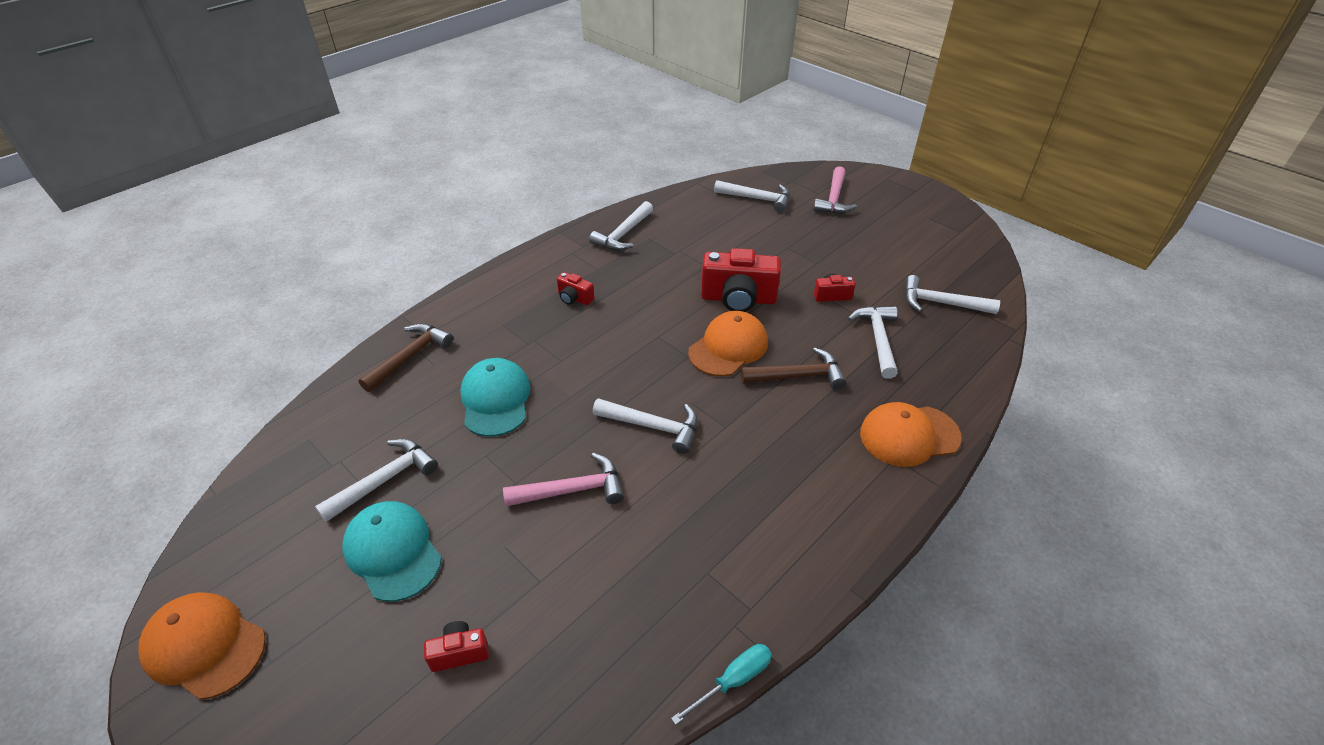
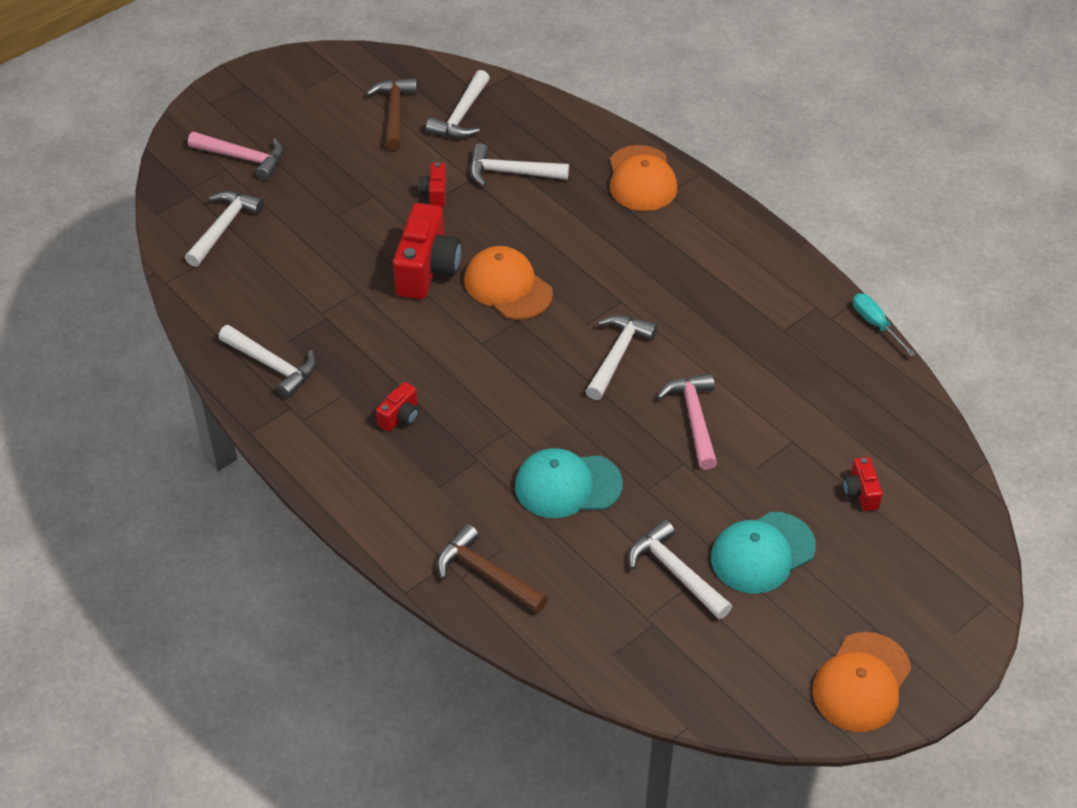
camera: 85 degrees left, 5 degrees up
(798, 376) = (557, 240): brown hammer -> brown hammer (394, 113)

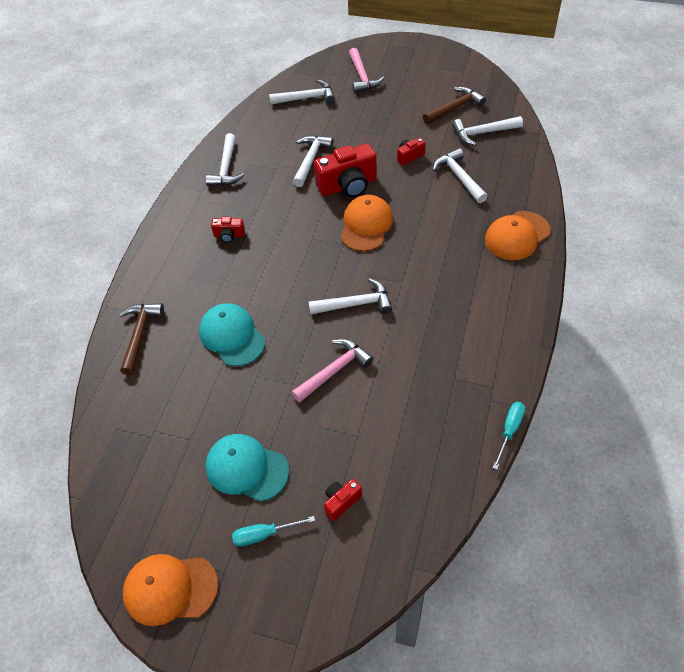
camera: 60 degrees right, 5 degrees up
(676, 572) = (199, 428): white hammer -> white hammer (311, 160)
(853, 573) = (264, 534): none -> turquoise screwdriver

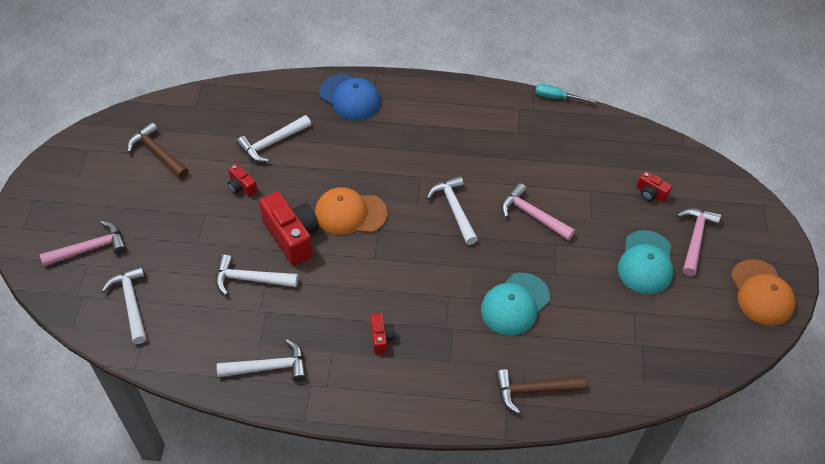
camera: 105 degrees left, 0 degrees up
(264, 534) = (695, 239): turquoise screwdriver -> pink hammer
(483, 133) = (201, 127): white hammer -> none
(517, 236) = (350, 97): orange cap -> blue cap

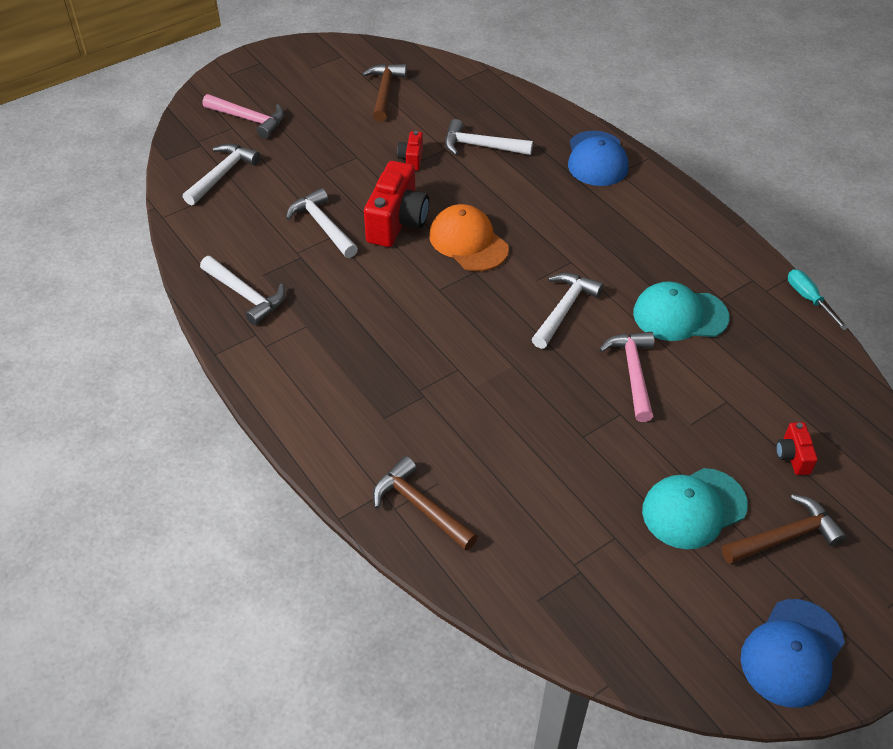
camera: 50 degrees right, 5 degrees down
(381, 338) = (356, 350): red camera -> none
(515, 304) = (507, 426): turquoise cap -> turquoise cap (680, 315)
(695, 239) = (785, 537): pink hammer -> brown hammer
(761, 293) = (792, 653): orange cap -> blue cap

